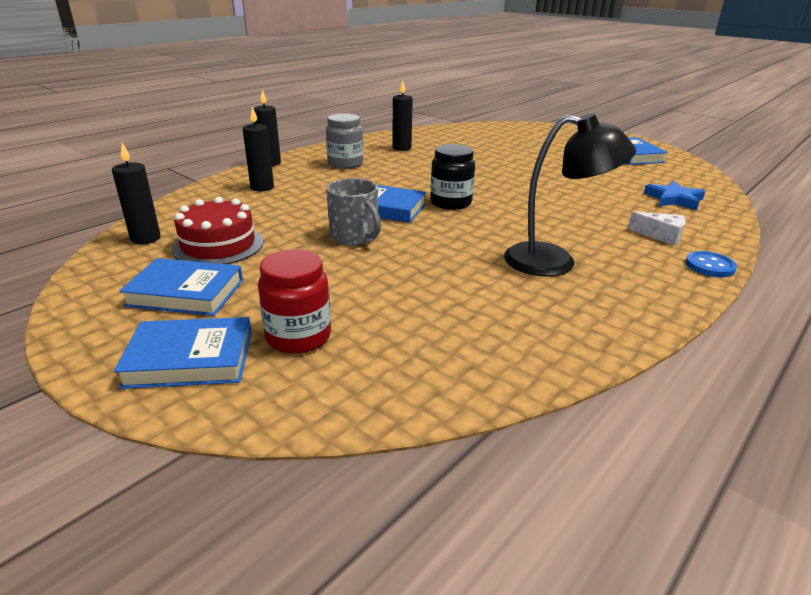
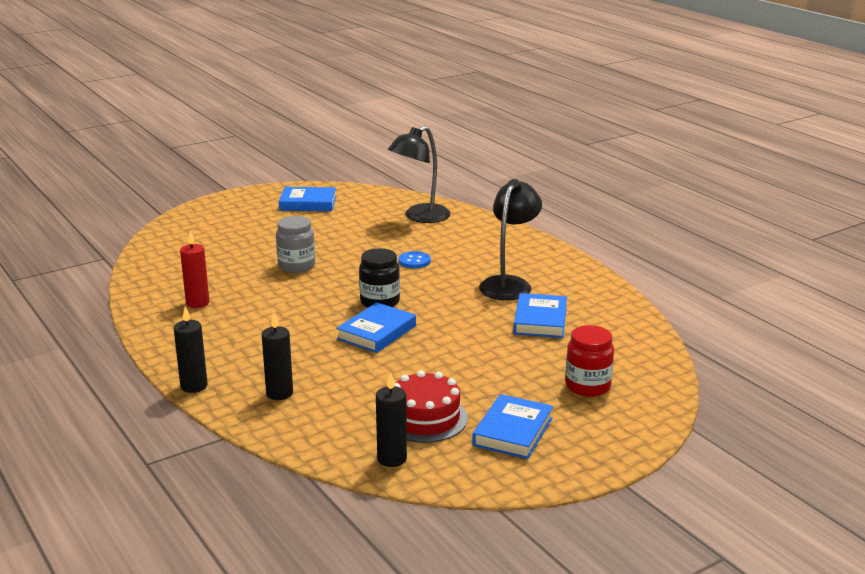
camera: 75 degrees left, 5 degrees down
(190, 359) = (607, 426): blue book -> blue book (540, 320)
(345, 164) = (232, 340): grey jar -> grey jar (296, 266)
(354, 236) = (434, 353): grey mug -> none
(402, 148) = (197, 303): black candle -> red candle
(661, 235) = (482, 240): white cheese -> none
(674, 199) = (420, 217): blue star -> black lamp
(709, 266) = (532, 239): blue button -> blue button (414, 261)

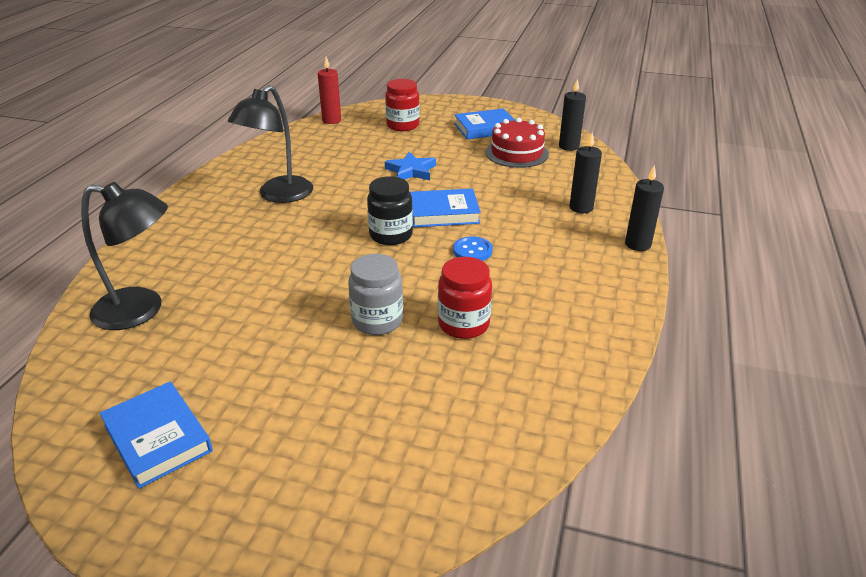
camera: 130 degrees left, 10 degrees up
(197, 303) = (538, 332): red candle -> red candle (331, 120)
(246, 286) = (463, 324): none -> red jar
(414, 261) = (280, 257): blue button -> blue button (472, 251)
(471, 348) = (411, 171): none -> blue star
(509, 284) = (279, 195): black lamp -> black lamp turned 45 degrees counterclockwise
(540, 320) = (332, 163): blue book -> none

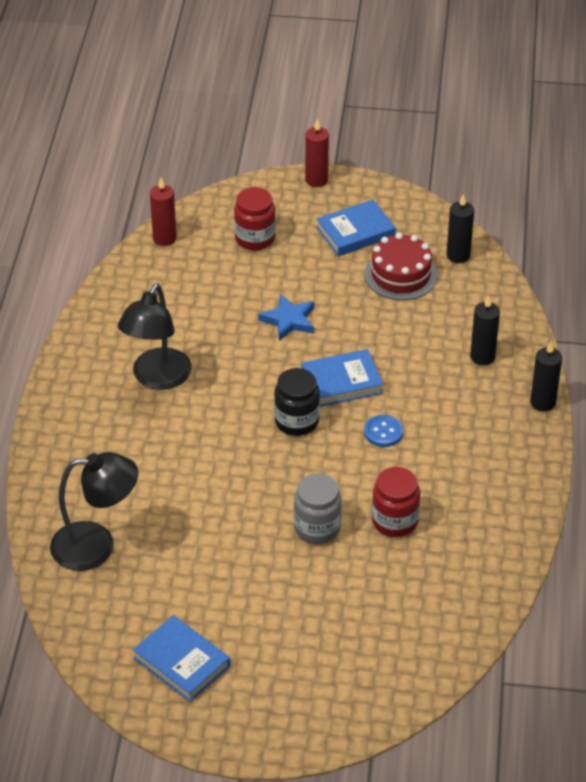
camera: 10 degrees left, 10 degrees up
(463, 101) = (316, 180): none -> red candle

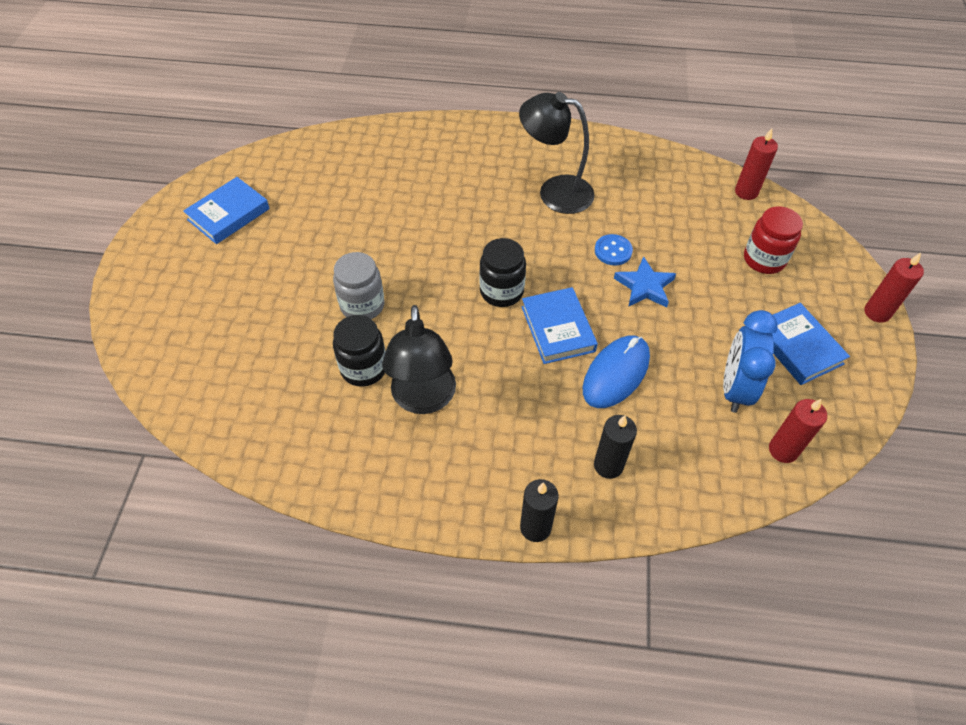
camera: 90 degrees right, 10 degrees up
(96, 546) = (361, 161): black lamp -> black lamp (423, 399)
(383, 432) = (487, 363): blue button -> blue button (613, 251)
(390, 346) = (616, 373): none -> blue mouse
(395, 521) = (364, 368): red jar -> black jar
(401, 275) = (735, 388): red cake -> blue clock
(458, 255) = (783, 450): black candle -> red candle

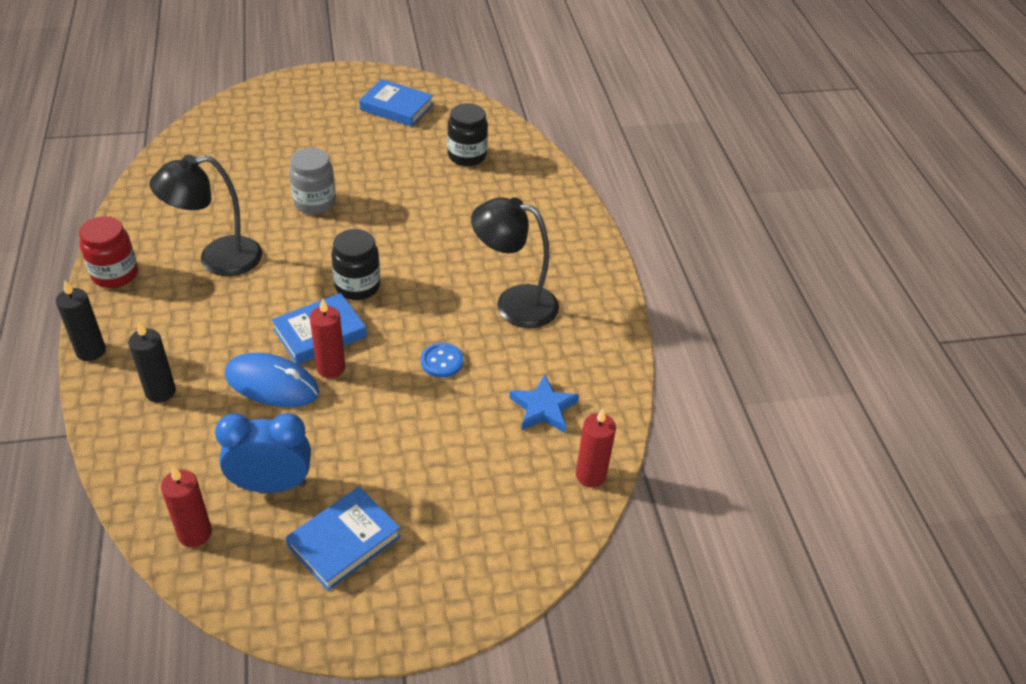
camera: 70 degrees right, 10 degrees down
(364, 368) = (245, 218): black jar -> black jar (467, 156)
(554, 192) = (514, 303): black lamp -> black lamp turned 75 degrees counterclockwise
(644, 286) = (398, 393): blue star -> blue star (543, 408)
(764, 259) = (477, 501): red jar -> red jar (115, 274)
(877, 312) = (423, 628): red candle -> red candle (331, 368)

